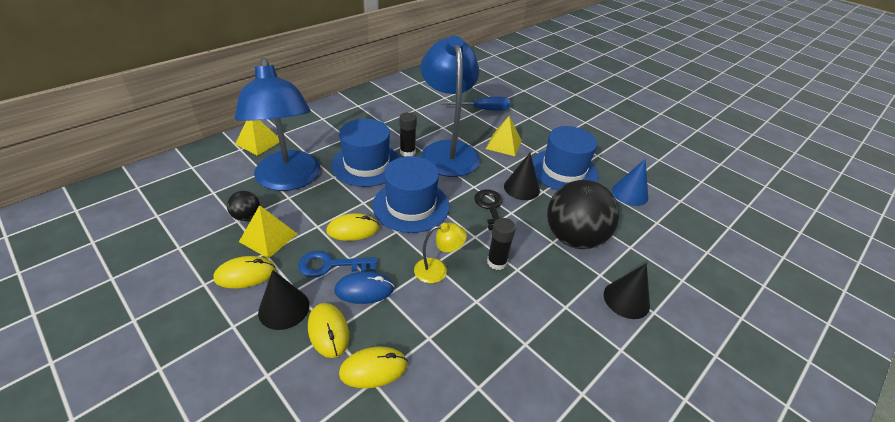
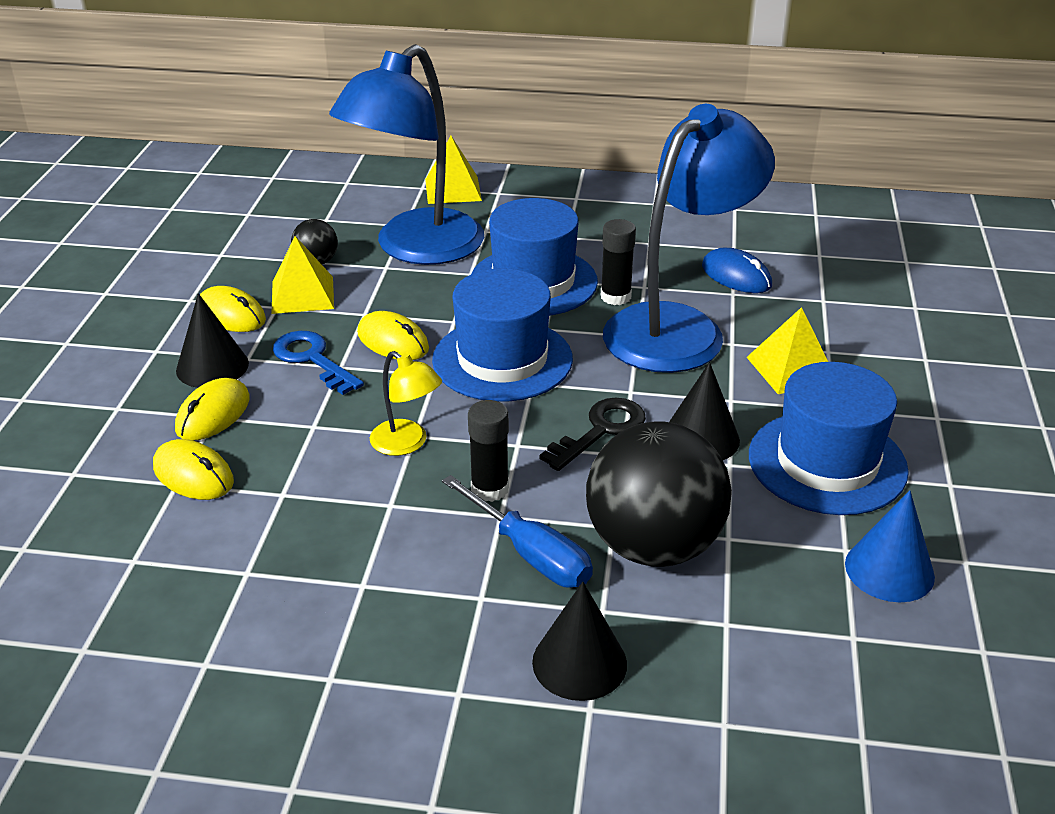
camera: 55 degrees right, 5 degrees down
(364, 289) = (303, 404): blue mouse -> blue mouse (736, 276)
(483, 110) = (856, 304): blue screwdriver -> blue screwdriver (530, 554)

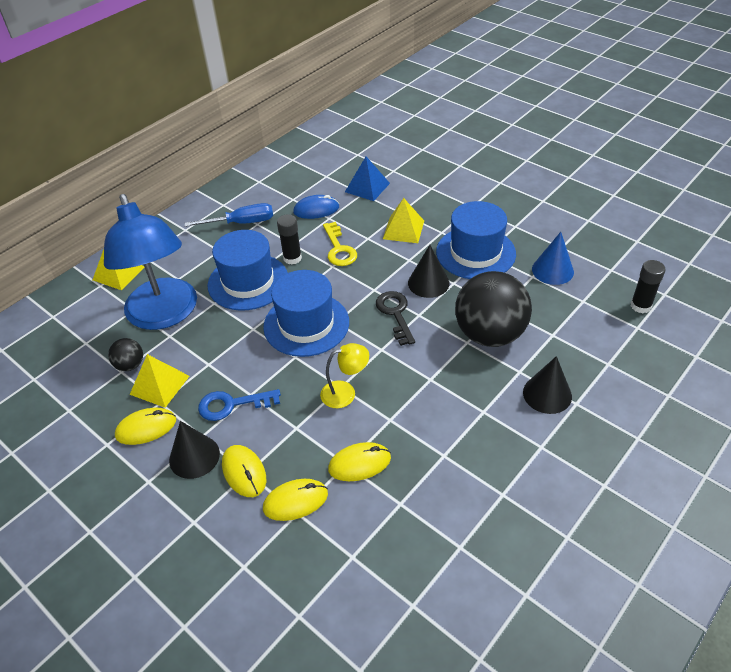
camera: 55 degrees left, 10 degrees up
(393, 341) = (248, 362): yellow mouse -> yellow mouse (359, 463)
(490, 489) = (407, 374): black glue stick -> black glue stick (640, 306)
(530, 554) = (465, 380): blue screwdriver -> blue screwdriver (242, 223)
(678, 327) = (339, 249): blue lamp -> yellow key
(843, 299) = (367, 187): none -> blue pyramid

